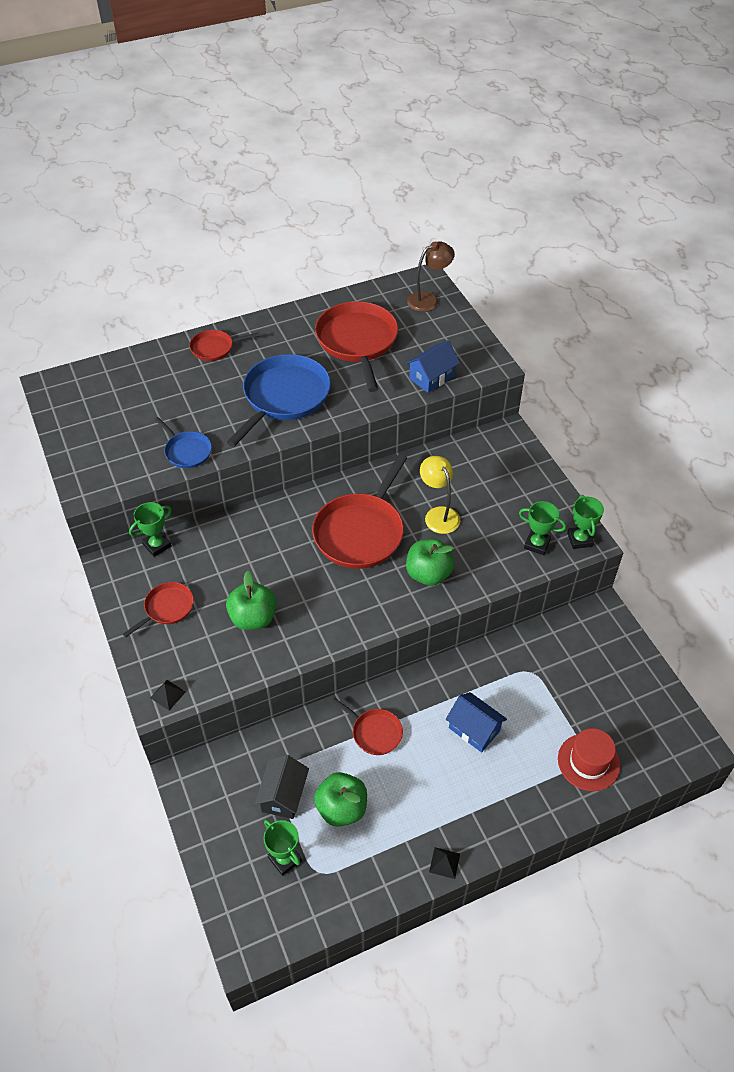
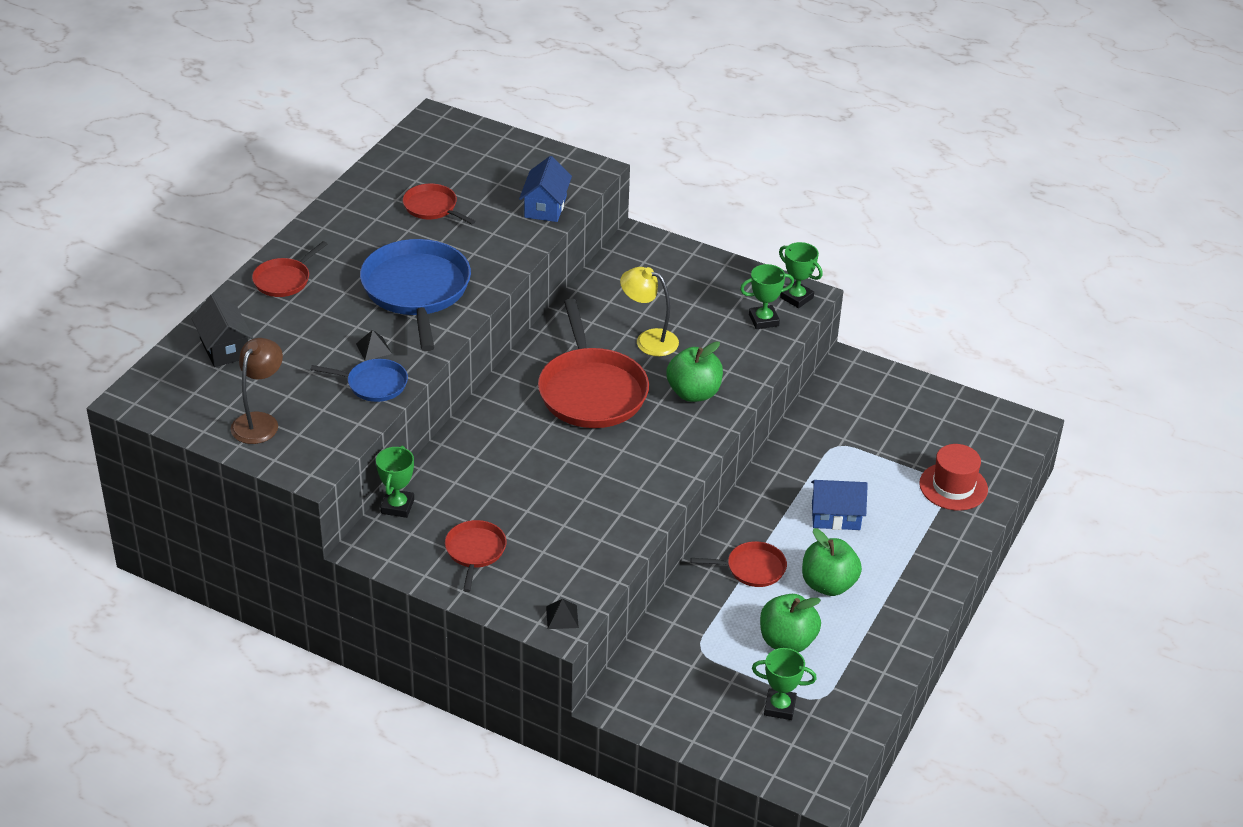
camera: 40 degrees left, 10 degrees down
(253, 618) = (570, 514): green apple -> green apple (828, 584)
(283, 795) = (725, 663): black house -> black house (224, 348)
(357, 341) = (432, 207): red pan -> red pan, size x0.51
(428, 299) = (460, 137): brown lamp -> brown lamp (259, 421)
(444, 863) = (915, 627): black pyramid -> black pyramid (373, 348)

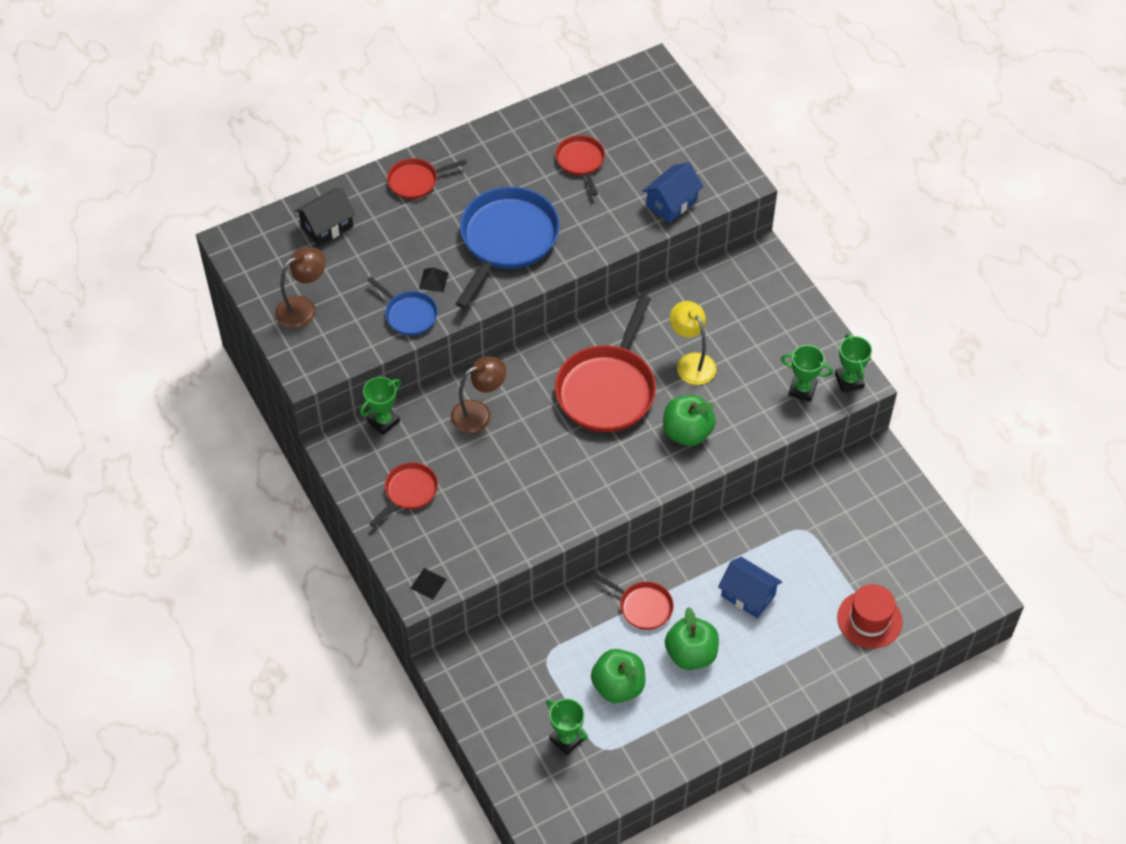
camera: 35 degrees right, 15 degrees up
(224, 348) = (327, 226): black house -> black house turned 45 degrees clockwise
(486, 460) = (479, 413): none -> brown lamp

